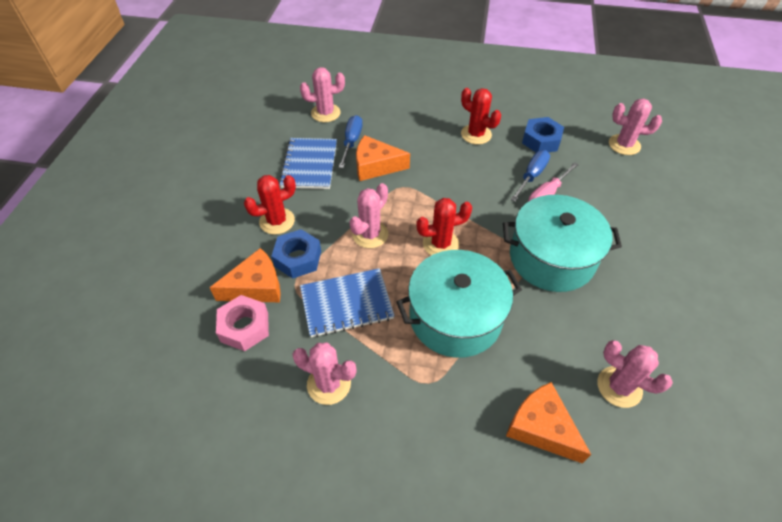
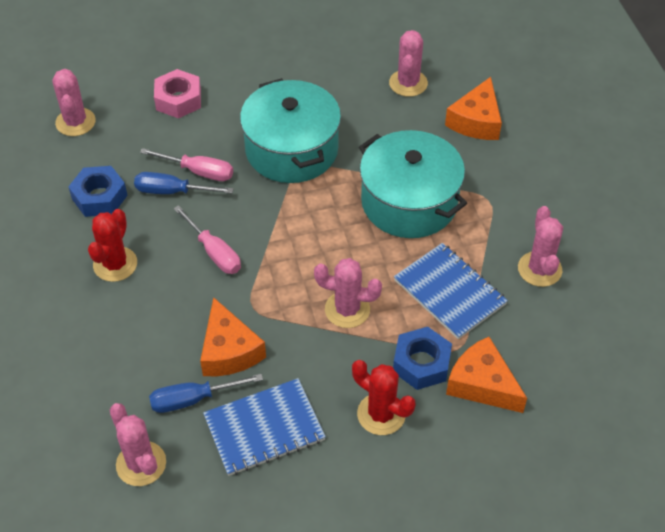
camera: 115 degrees left, 0 degrees up
(244, 327) = (533, 367): pink nut -> pink nut (178, 100)
(440, 244) = (324, 242): red cactus -> none
(462, 181) = (214, 252): none -> pink screwdriver

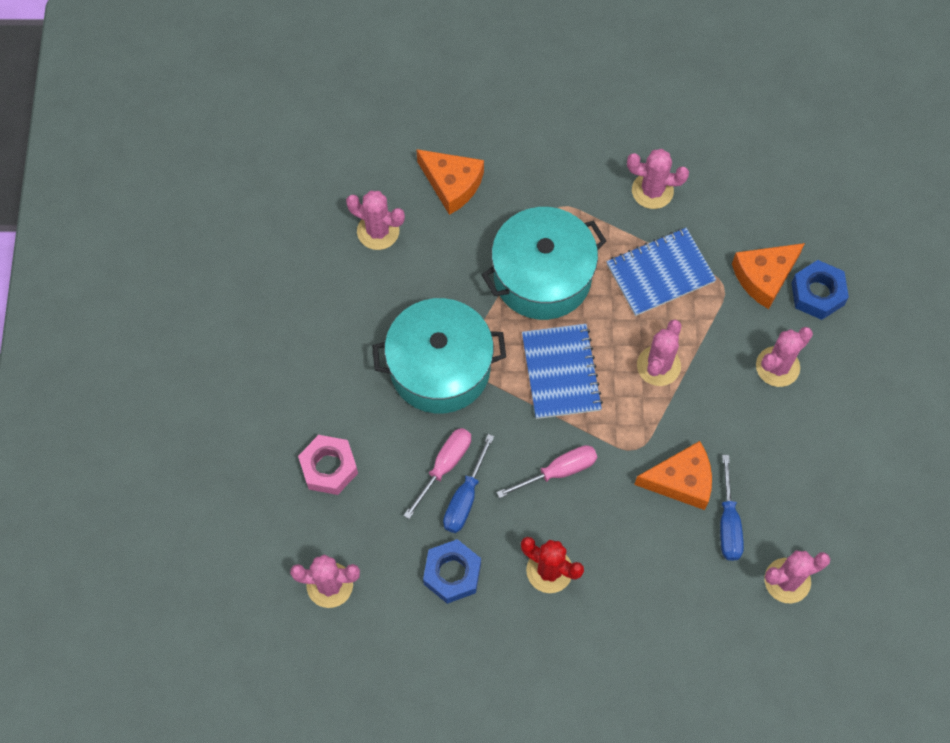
camera: 75 degrees left, 15 degrees up
(264, 428) = (772, 467): blue notebook -> blue notebook (561, 372)
(381, 414) = (777, 367): red cactus -> pink cactus
(421, 363) = (732, 319): blue nut -> blue nut (817, 294)

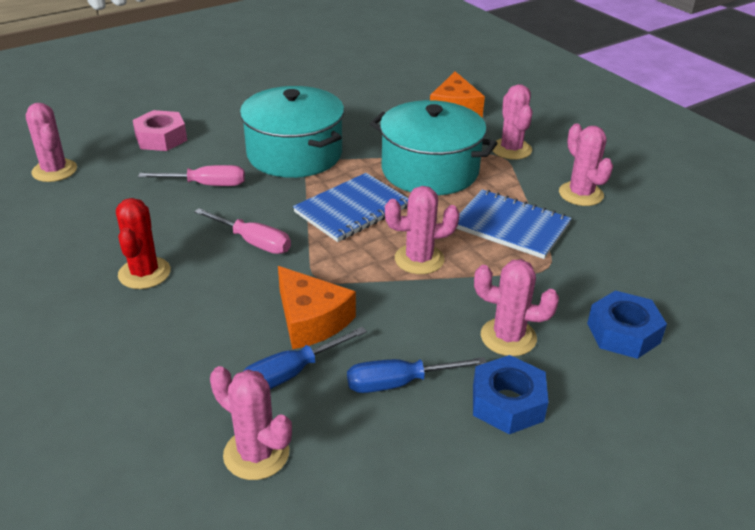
camera: 55 degrees right, 30 degrees down
(378, 231) = (378, 95): pink cactus -> pink cactus (511, 149)
(452, 574) = (104, 222): blue nut -> blue nut (507, 403)
(465, 498) = (184, 204): blue screwdriver -> blue screwdriver (399, 383)
(764, 277) = (591, 289): orange cheese -> none

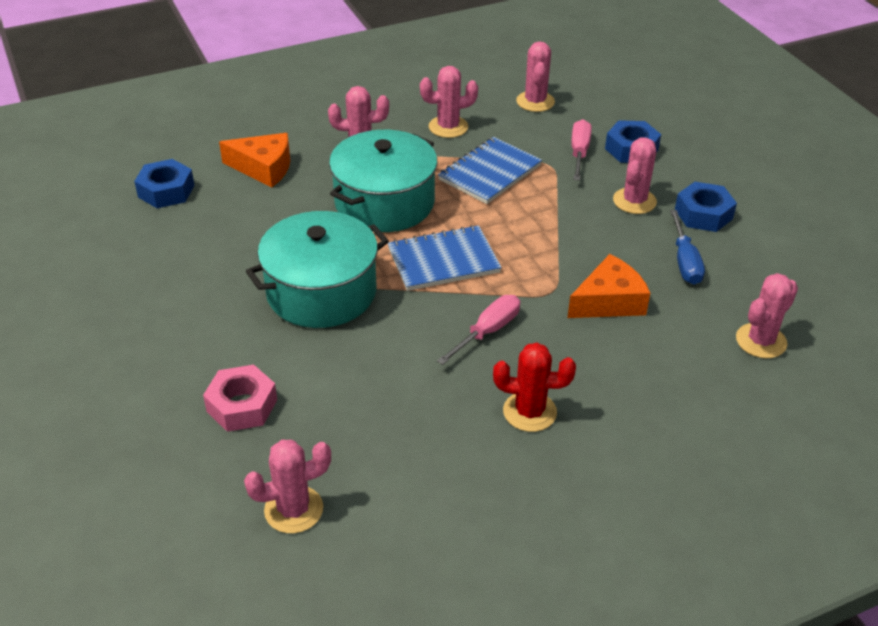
camera: 80 degrees left, 5 degrees up
(206, 185) = (369, 364): pink screwdriver -> pink screwdriver (579, 152)
(291, 373) = (675, 317): blue screwdriver -> none
(352, 209) = (443, 260): blue notebook -> blue notebook turned 75 degrees counterclockwise
(404, 76) = (166, 191): none -> blue nut
(419, 259) = (531, 230): pink cactus -> pink cactus (535, 102)

